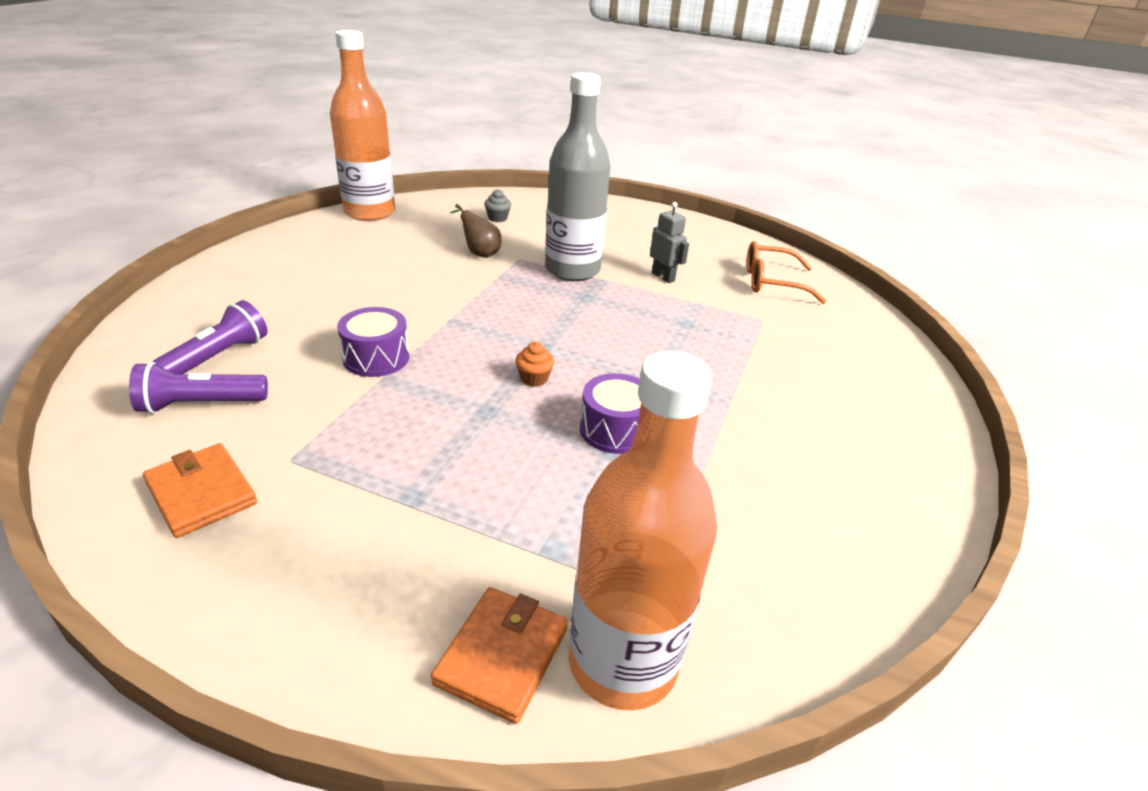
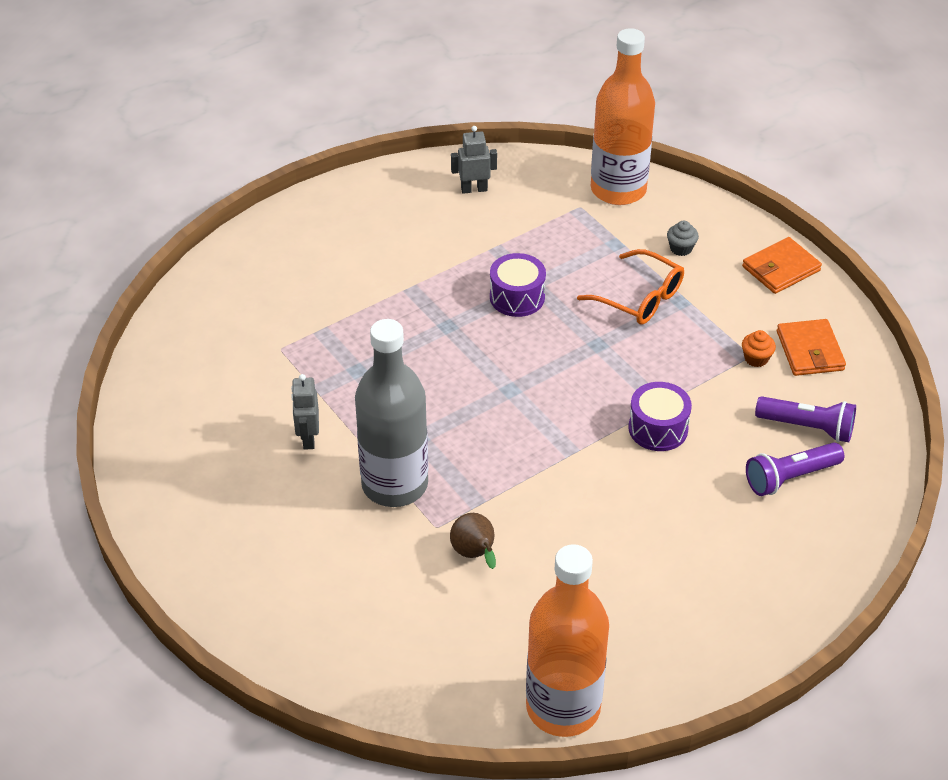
camera: 145 degrees left, 10 degrees up
(497, 218) = (400, 628): grey cupcake -> grey cupcake (681, 248)
(502, 656) = (672, 212): orange wallet -> orange wallet (781, 268)
(534, 378) = (541, 360): orange cupcake -> orange cupcake (756, 358)
(772, 282) = (205, 389): orange glasses -> orange glasses (639, 298)
(816, 556) = (474, 189): none -> grey robot

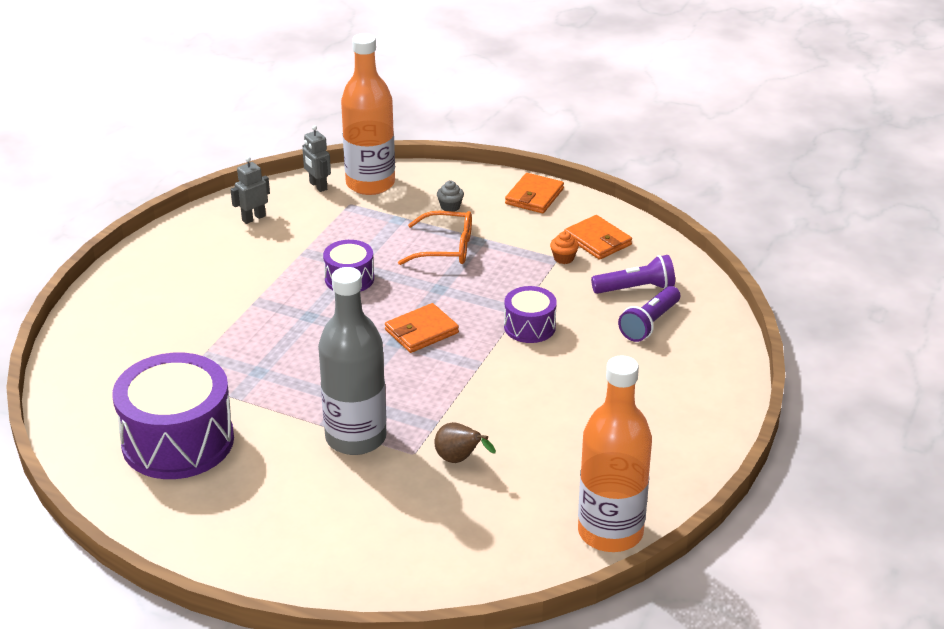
camera: 30 degrees left, 10 degrees down
(234, 417) = (178, 441): none -> purple drum
(308, 438) = (256, 433): grey robot -> grey robot (318, 186)
(544, 388) = (421, 331): none -> orange wallet

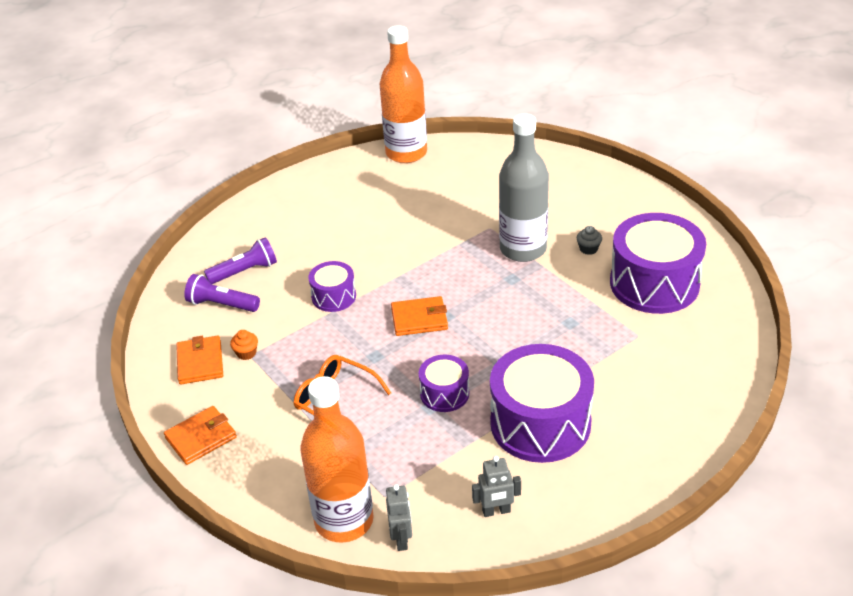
camera: 150 degrees left, 5 degrees up
(246, 281) = (540, 423): none -> purple drum
(450, 207) = (290, 453): grey cupcake -> grey cupcake (588, 249)
(459, 460) = (462, 215): brown pear -> none

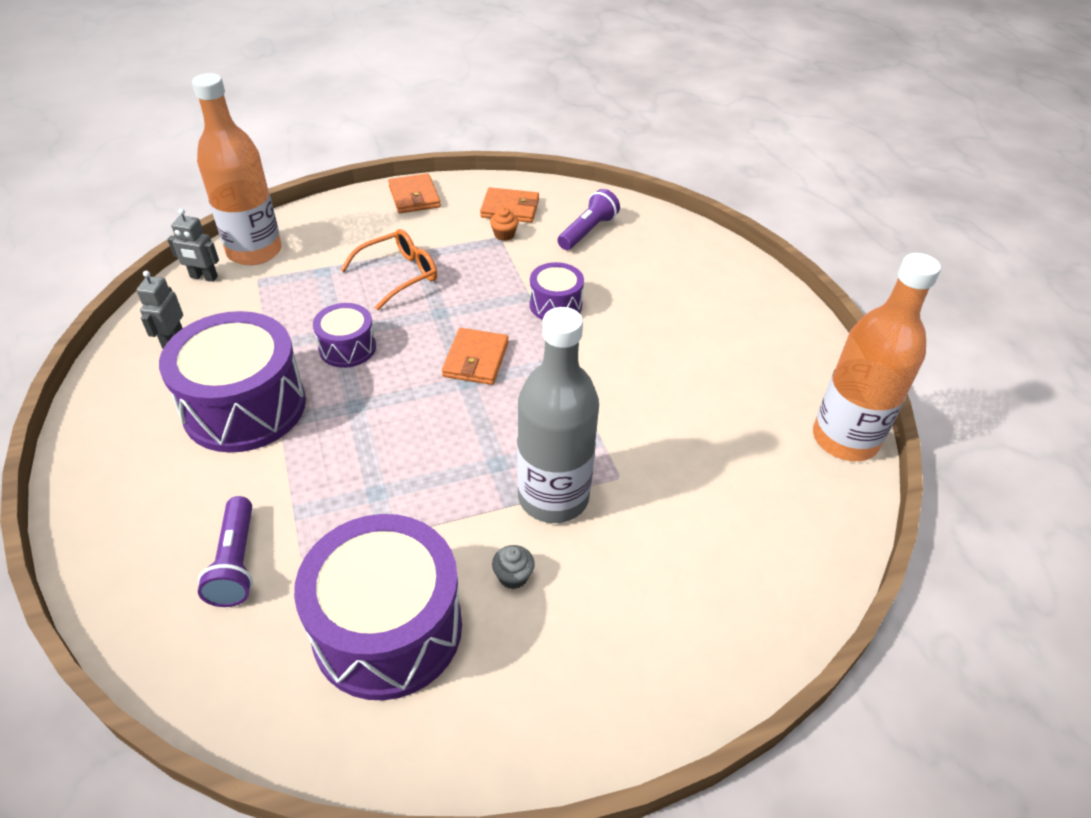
camera: 105 degrees right, 5 degrees up
(245, 271) = (634, 253): purple flashlight -> purple flashlight (236, 563)

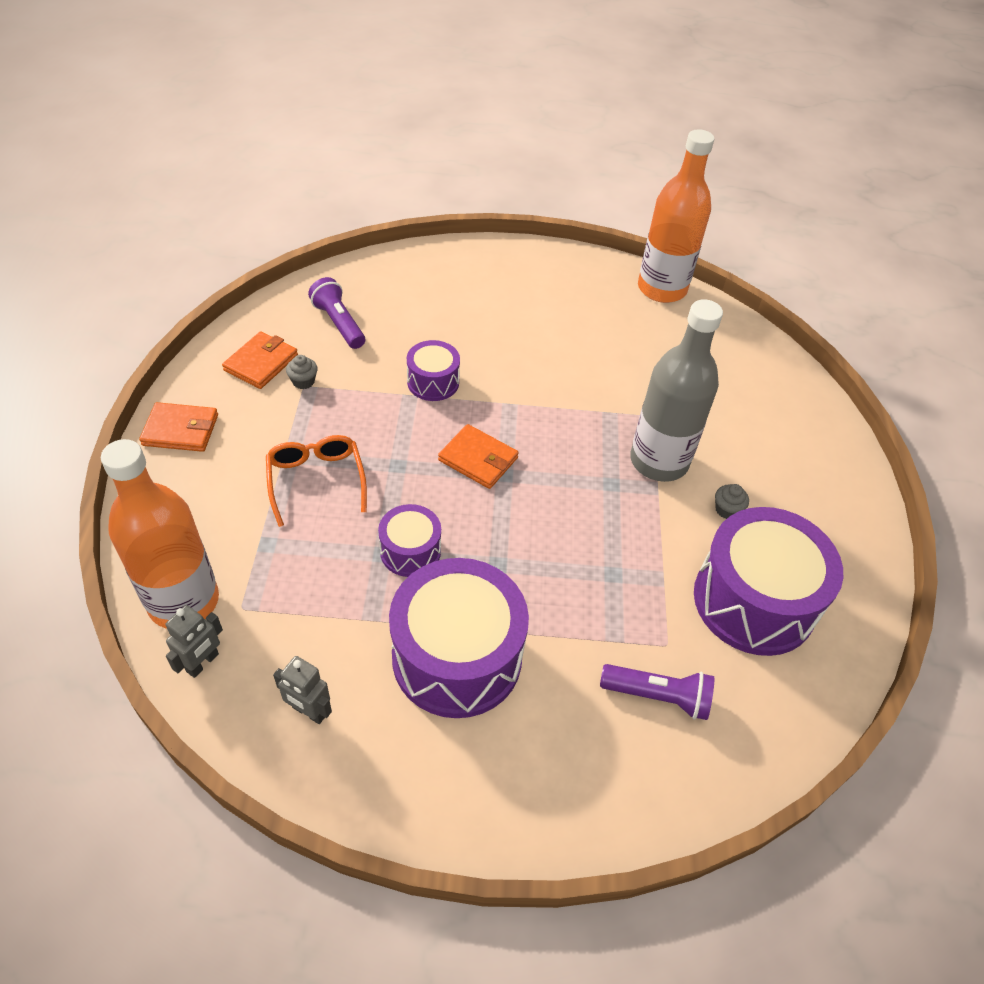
camera: 70 degrees left, 5 degrees up
(504, 235) = (303, 381): orange cupcake -> grey cupcake

